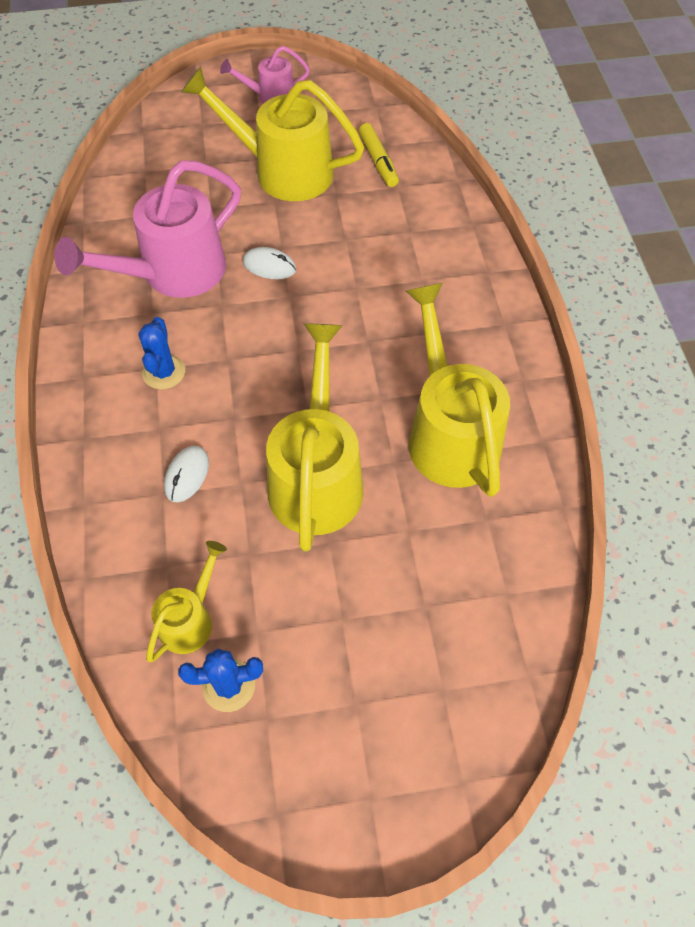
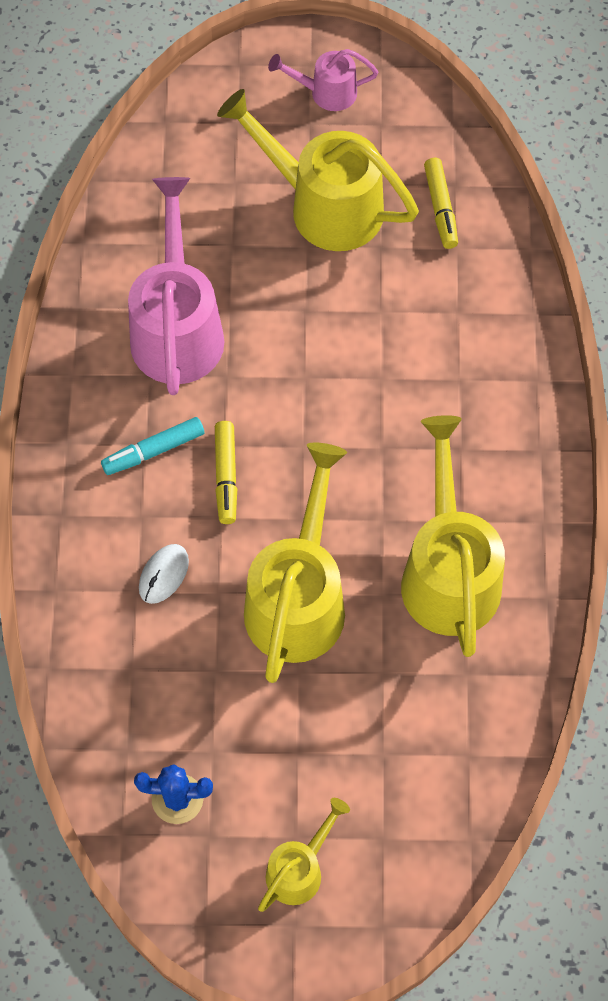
camera: 10 degrees right, 5 degrees up
(164, 372) = (153, 451): blue cactus -> turquoise marker
(172, 273) = (177, 327): pink watering can -> pink watering can turned 120 degrees clockwise
(190, 619) = (149, 727): yellow watering can -> yellow watering can (300, 869)
(232, 383) = (226, 476): none -> yellow marker
(269, 266) = (288, 334): white mouse -> none

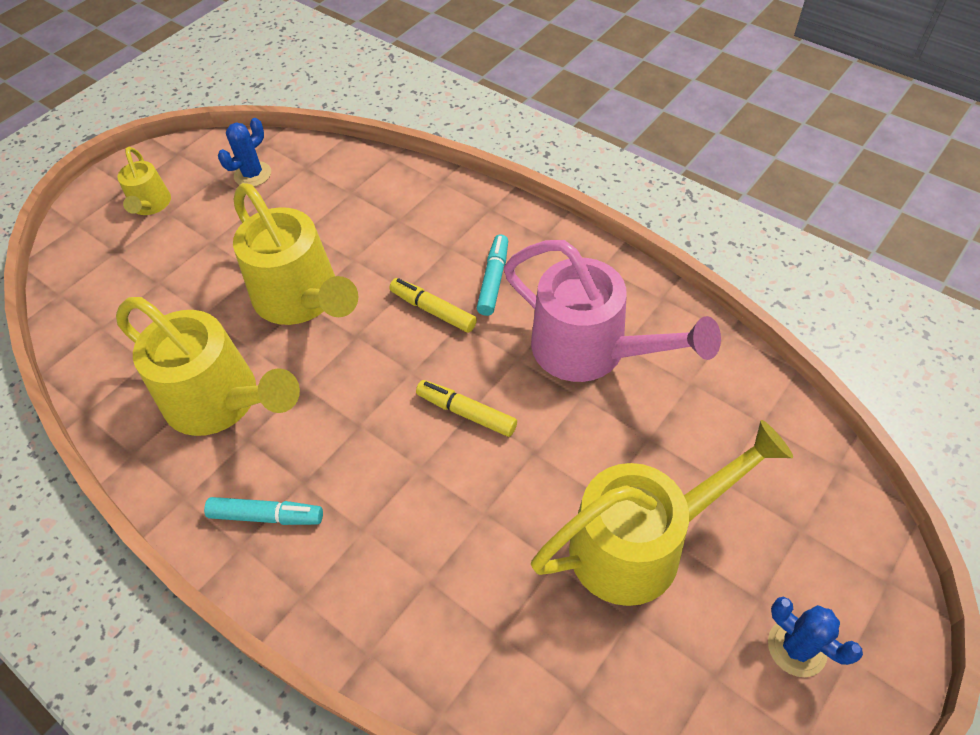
camera: 130 degrees right, 10 degrees down
(163, 575) = (395, 238): white mouse -> none
(326, 92) = (797, 647): pink watering can -> blue cactus
(440, 208) = (559, 657): yellow marker -> yellow marker (466, 412)
(505, 451) = (266, 516): none -> turquoise marker

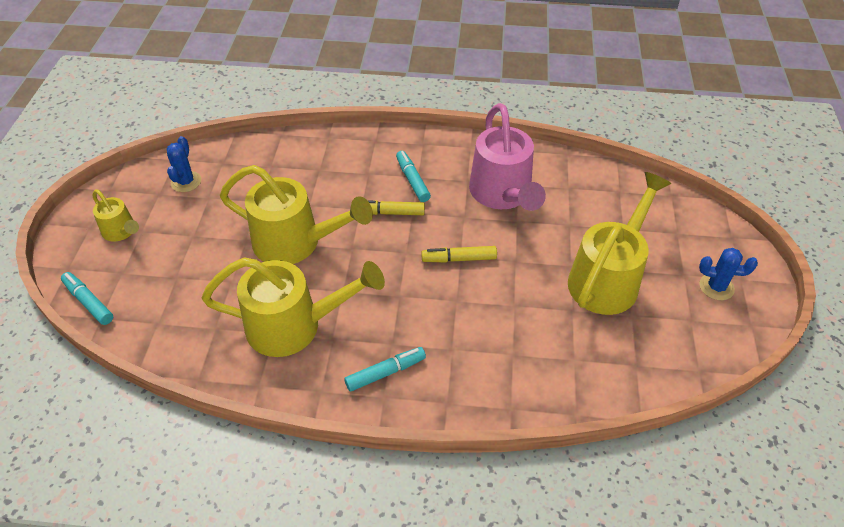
camera: 35 degrees left, 5 degrees down
(63, 271) = (89, 302): none -> turquoise marker
(591, 351) = (502, 195): pink watering can -> pink watering can turned 75 degrees clockwise

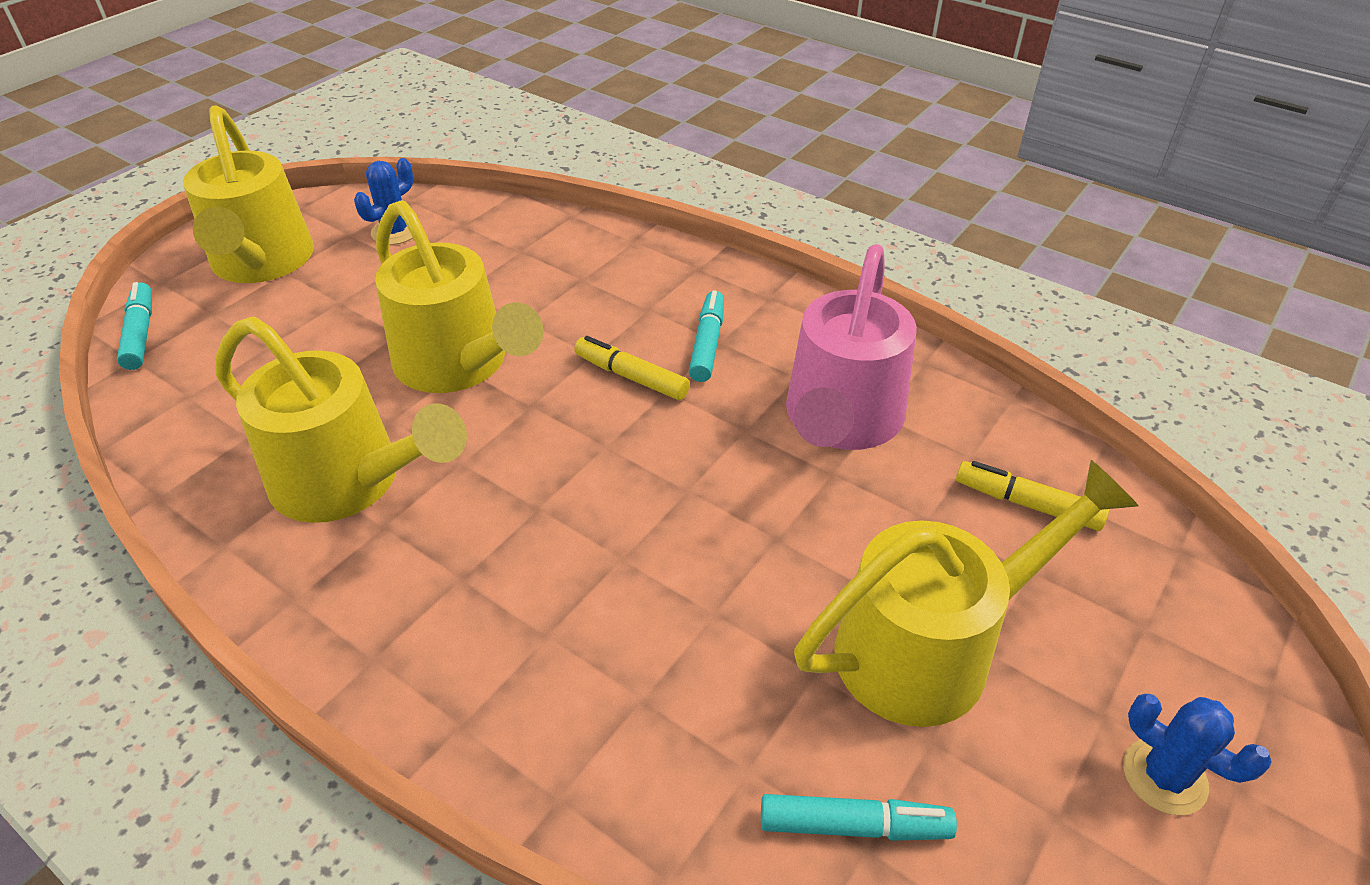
camera: 30 degrees right, 5 degrees down
(121, 232) = (261, 263): yellow watering can -> yellow watering can, size x1.94
(385, 373) = (410, 620): turquoise marker -> turquoise marker (854, 826)
(459, 259) = (682, 492): yellow marker -> yellow marker (1027, 504)

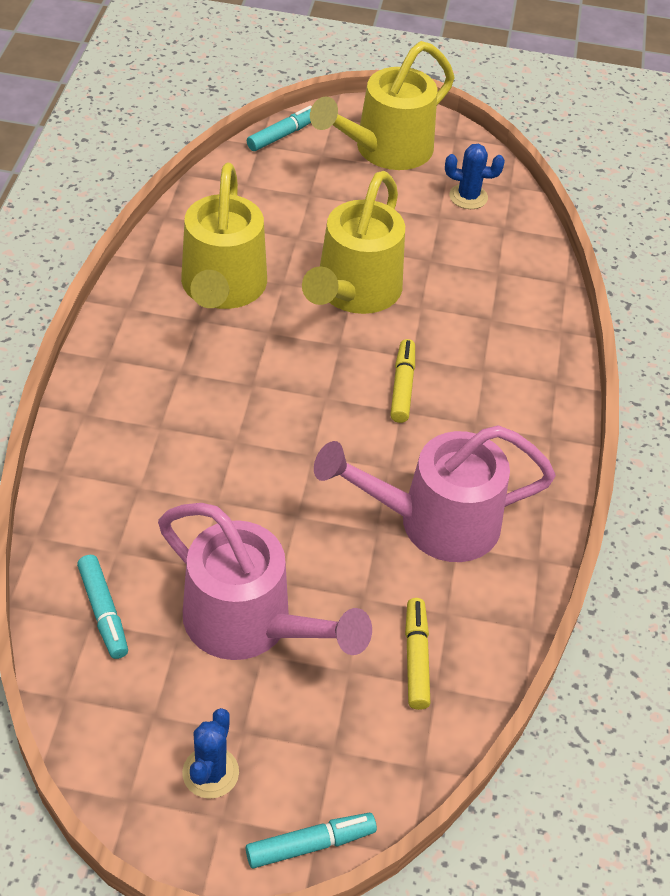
camera: 60 degrees right, 5 degrees up
(707, 344) = (468, 417): turquoise marker -> turquoise marker (310, 844)
(933, 647) = (250, 625): yellow watering can -> pink watering can

